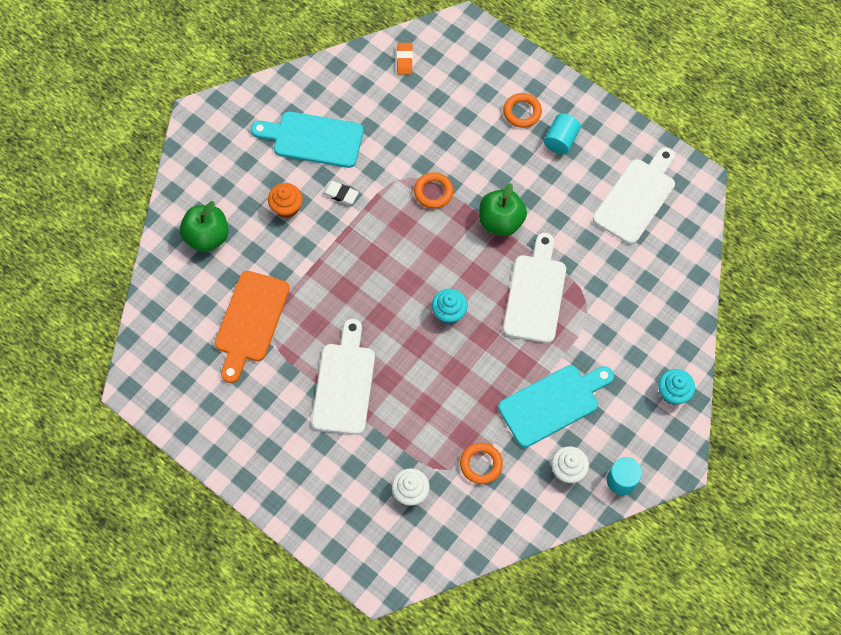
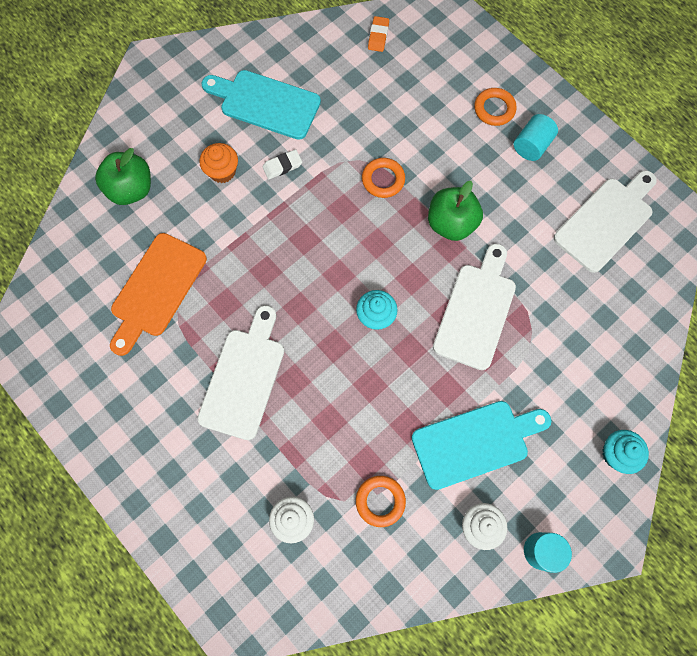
camera: 10 degrees right, 5 degrees up
(340, 194) = (282, 166): white eraser -> white eraser turned 60 degrees counterclockwise

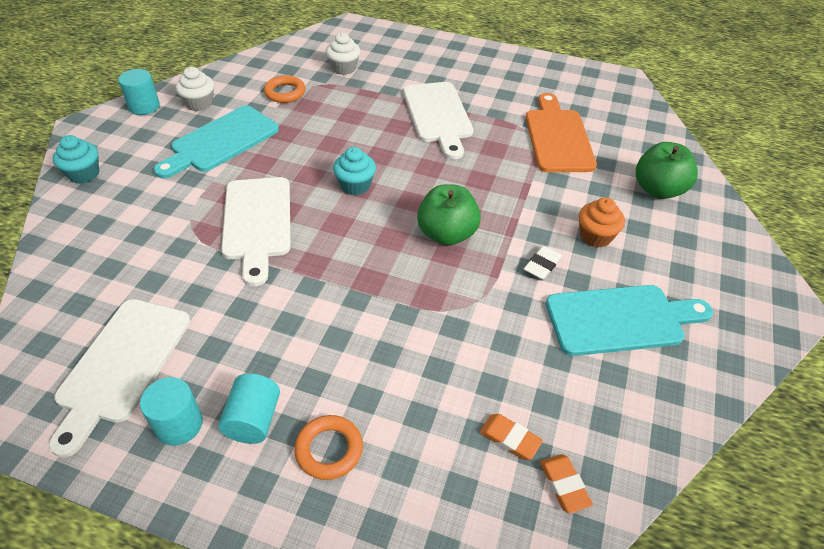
camera: 150 degrees right, 25 degrees down
(383, 180) = (424, 297): orange ring -> none
(390, 69) = (509, 439): none -> orange eraser
(451, 223) = (321, 286): green apple -> green apple (447, 234)
(577, 163) = (179, 424): none -> turquoise cylinder

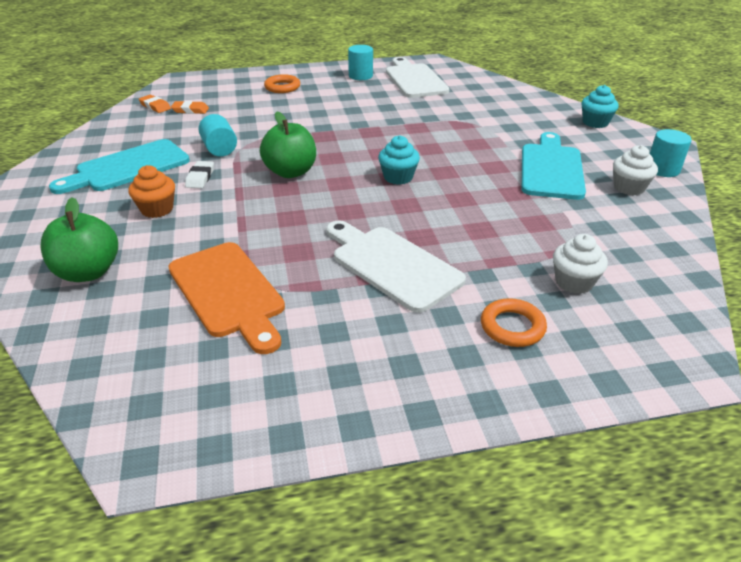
camera: 150 degrees right, 10 degrees down
(253, 420) = (328, 84): turquoise cylinder -> turquoise cylinder (219, 149)
(257, 222) = (437, 137): white cutting board -> none
(285, 92) = (580, 227): orange ring -> orange ring (512, 327)

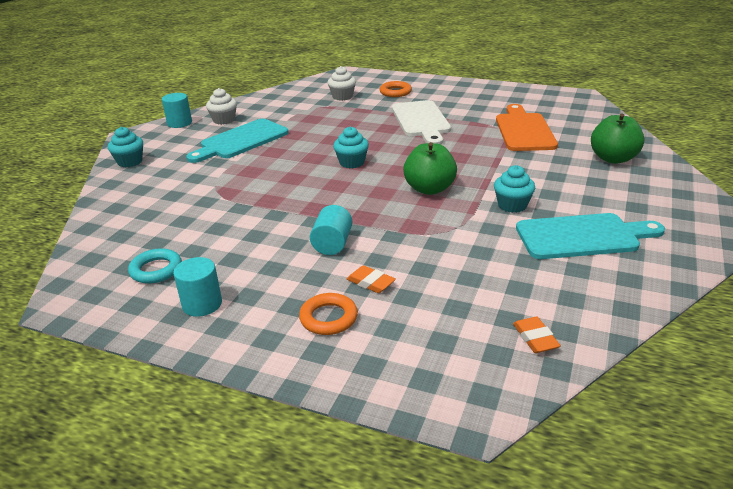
camera: 145 degrees left, 5 degrees down
(157, 209) = (558, 187): orange cupcake -> none
(190, 110) = (486, 310): orange eraser -> orange eraser (370, 282)
(200, 178) = (512, 205): white eraser -> turquoise cupcake
(219, 149) = (478, 232): turquoise cylinder -> turquoise cylinder (332, 244)
(414, 80) = (156, 270): white cutting board -> turquoise ring

